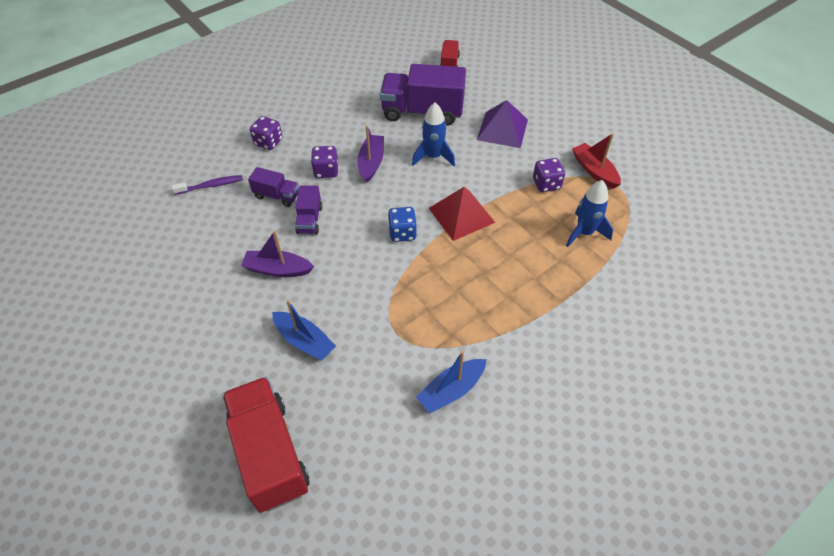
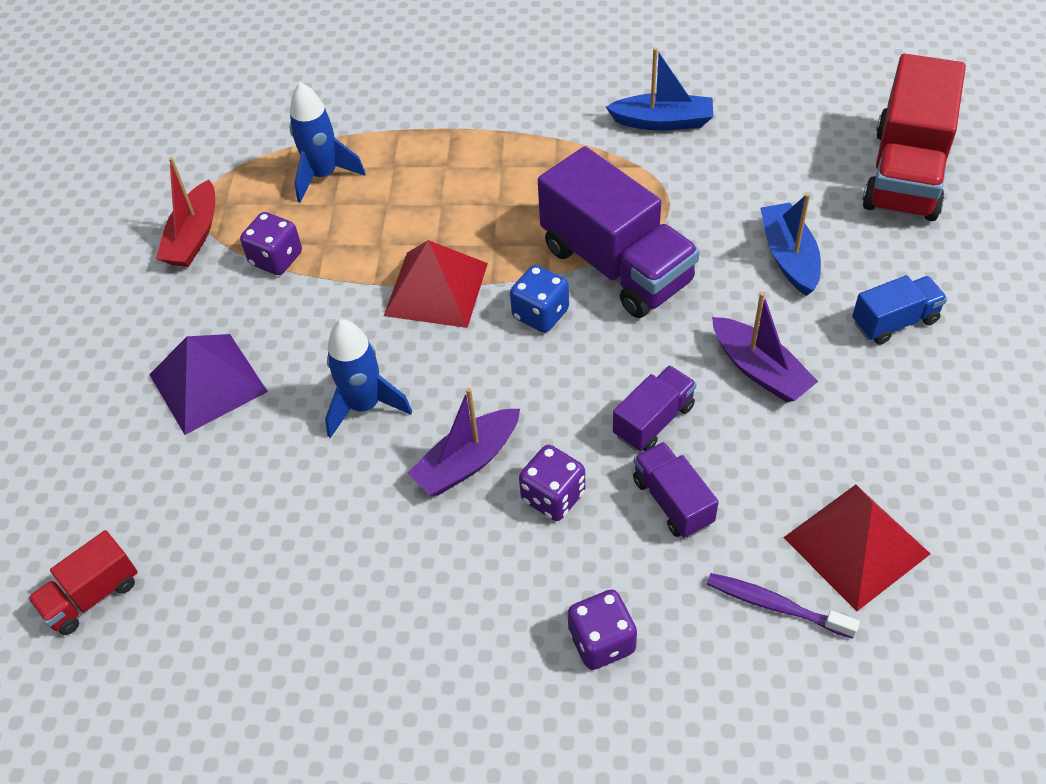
camera: 135 degrees left, 0 degrees up
(189, 223) = (856, 545): none -> red pyramid
(223, 337) = (894, 321): none -> blue truck
(422, 112) = (275, 510): purple truck -> purple truck (616, 265)

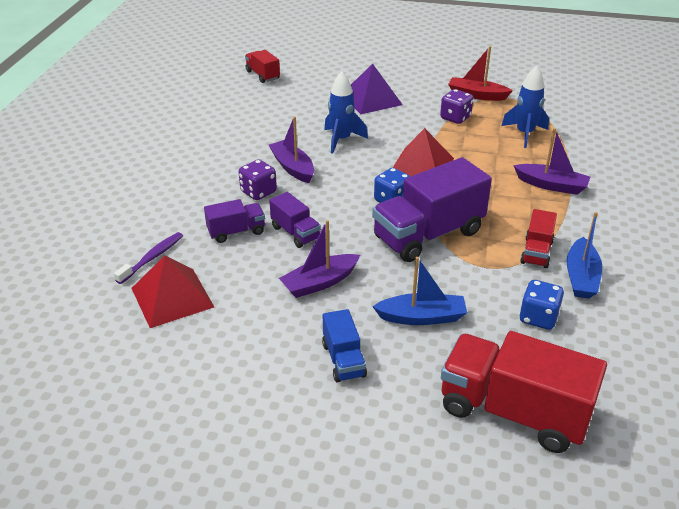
camera: 95 degrees right, 15 degrees down
(465, 146) = (551, 185): none -> purple boat
(601, 641) = (166, 198): purple dice -> none
(624, 159) = (536, 252): none -> red truck
(750, 156) = (538, 318): none -> blue dice

